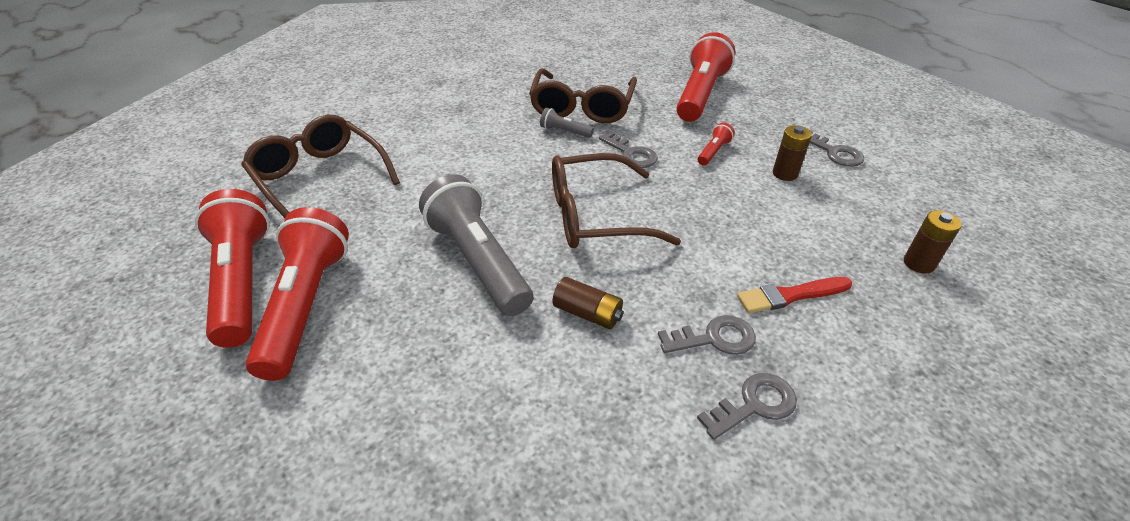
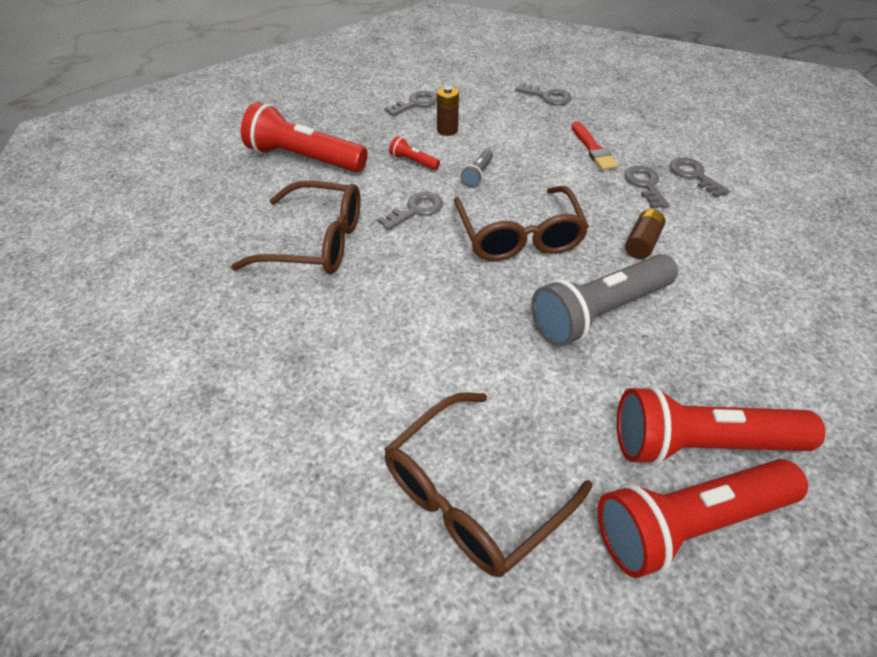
camera: 90 degrees left, 5 degrees up
(564, 131) = (368, 256): grey flashlight -> grey flashlight (477, 174)
(918, 263) = (547, 96): brown battery -> grey key

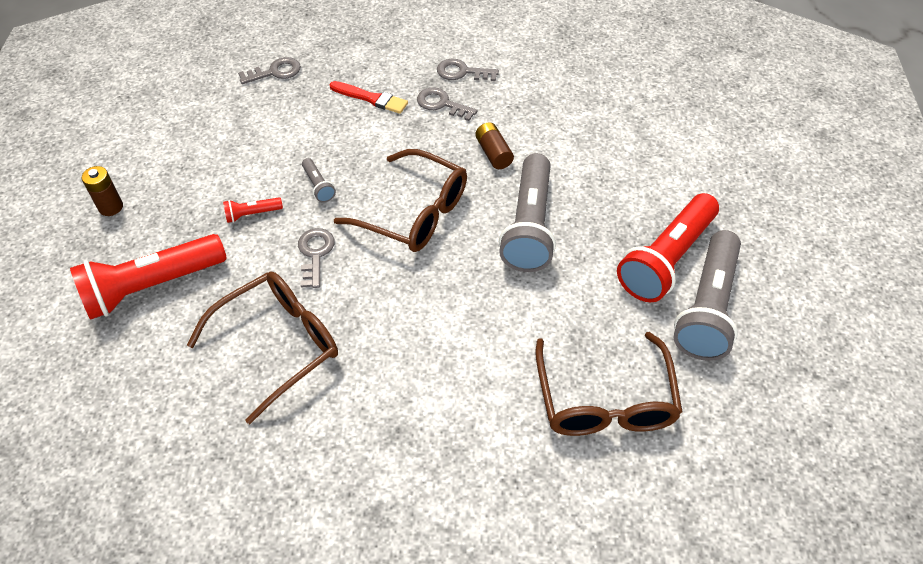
camera: 50 degrees left, 5 degrees up
(416, 103) = (172, 158): grey key -> none
(447, 130) = (238, 164): brown battery -> brown battery (111, 207)
(688, 523) = (707, 308): red flashlight -> grey flashlight

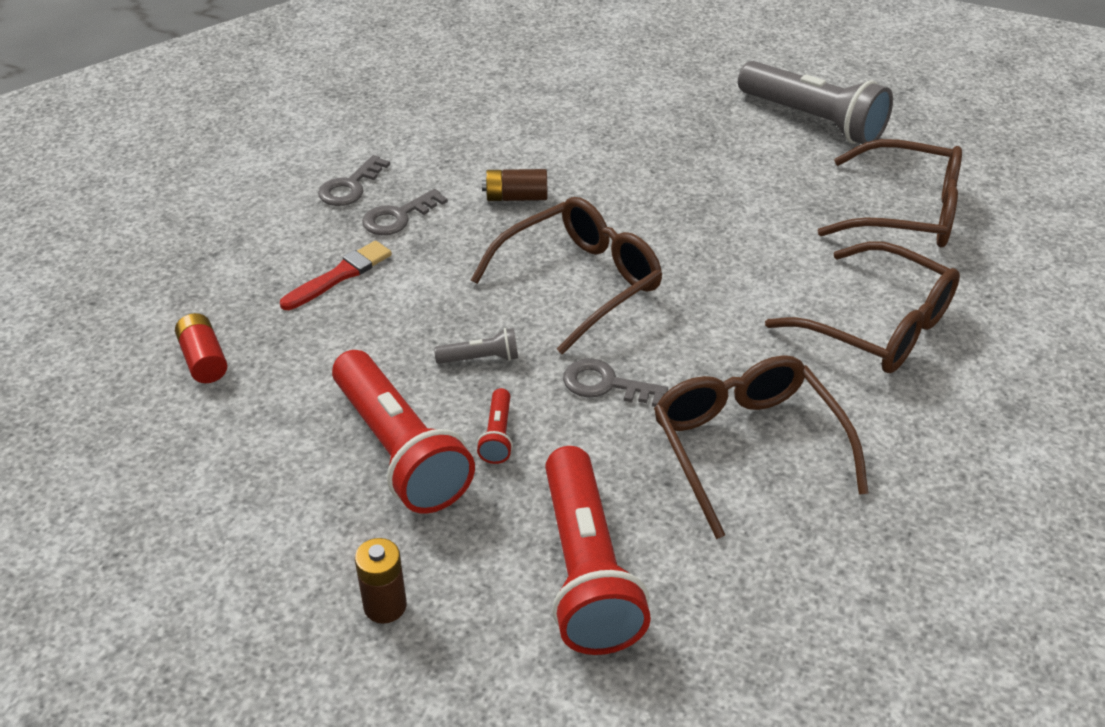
camera: 70 degrees left, 10 degrees down
(275, 72) = (204, 360): grey key -> red battery
(439, 403) = (878, 326): none -> brown glasses
(529, 226) = (649, 200): grey flashlight -> none
(666, 259) = (741, 126): red flashlight -> red flashlight (399, 451)

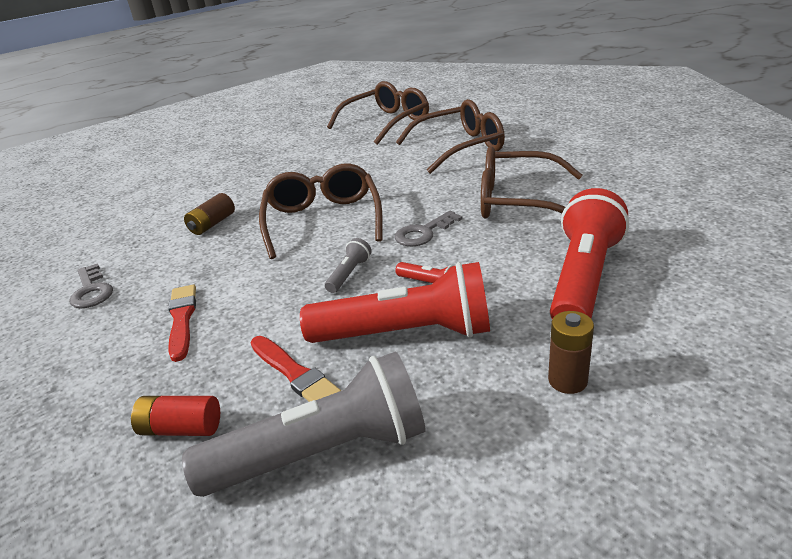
camera: 55 degrees left, 10 degrees down
(301, 396) = (294, 373): none -> red brush
(398, 217) = (159, 276): grey key -> none
(586, 571) = (583, 279): red flashlight -> red flashlight turned 90 degrees counterclockwise
(813, 121) = (288, 126): grey flashlight -> grey flashlight (322, 453)

